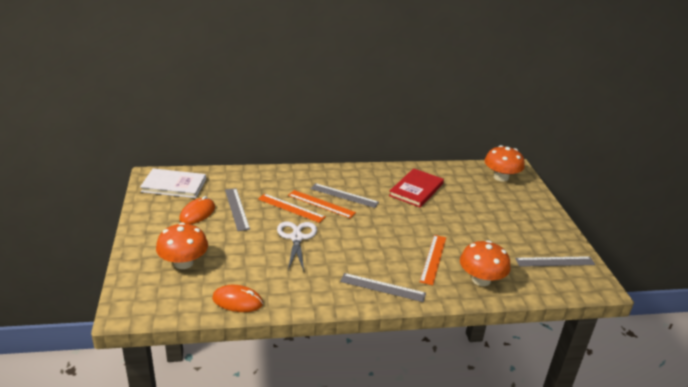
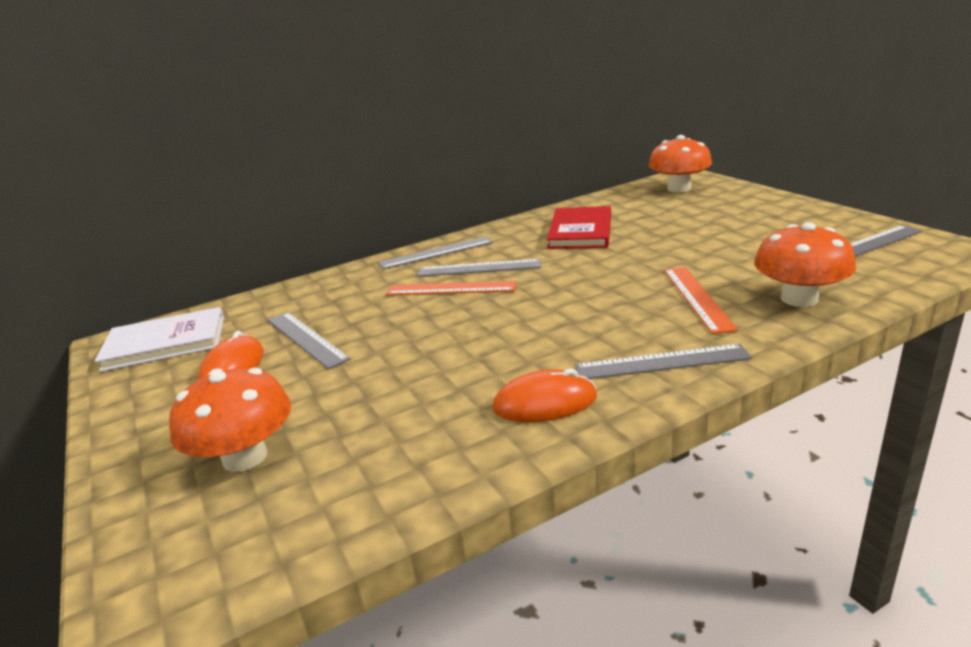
camera: 15 degrees left, 5 degrees down
(237, 301) = (406, 486): orange mouse -> orange mouse (545, 402)
(291, 208) = (404, 308): orange ruler -> none
(296, 238) = (446, 344): white scissors -> none
(330, 175) = (436, 253): none -> grey ruler

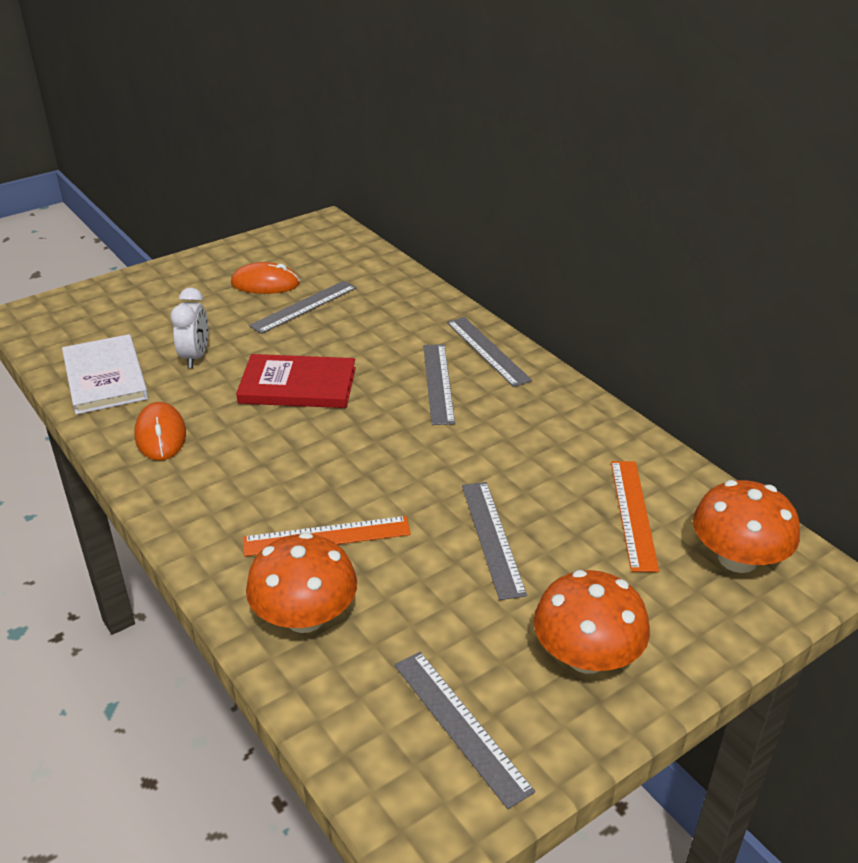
camera: 80 degrees right, 10 degrees up
(165, 343) = (316, 245): white book -> white book (105, 377)
(245, 457) = (145, 315): orange mushroom -> orange mushroom (586, 656)
(381, 399) = (195, 357): none -> white clock
(451, 289) = (388, 370): orange ruler -> orange ruler (633, 514)
(580, 231) = (545, 454): red book -> red book (298, 385)
(661, 362) = (201, 500): grey ruler -> grey ruler (492, 538)

